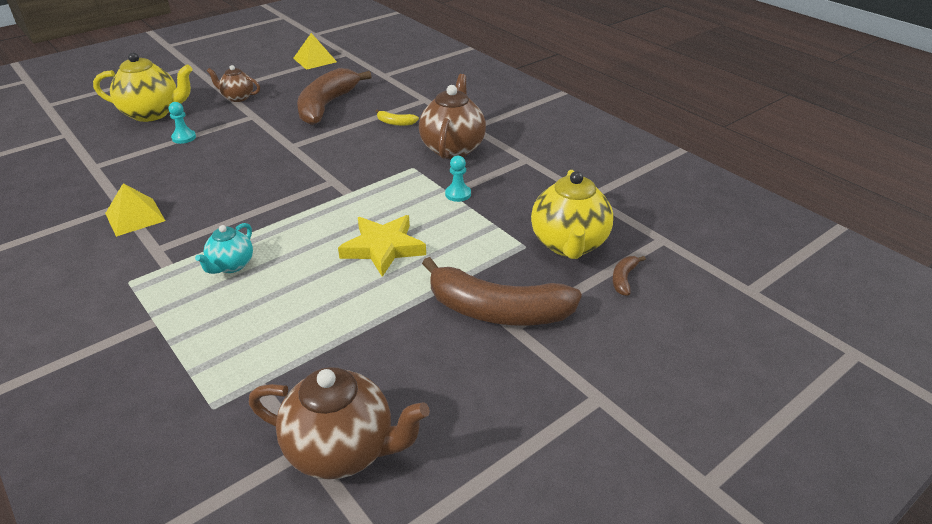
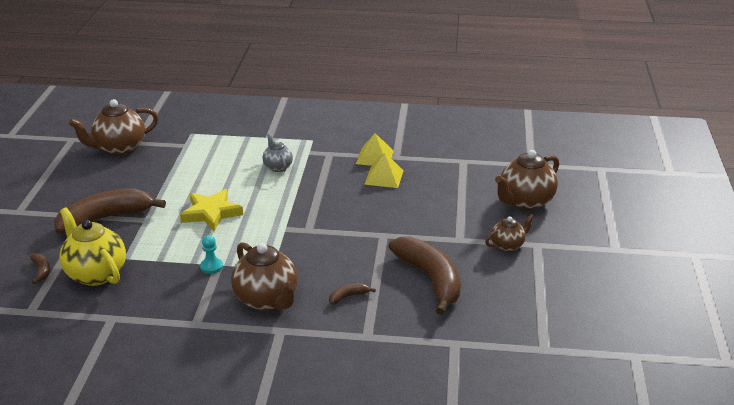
camera: 135 degrees right, 5 degrees down
(152, 113) = (525, 202): yellow teapot -> brown teapot
(184, 137) = (461, 201): turquoise pawn -> none
(231, 265) = (278, 167): turquoise teapot -> grey teapot
(315, 60) = (549, 321): yellow pyramid -> yellow pyramid (384, 177)
(395, 123) = (348, 296): yellow banana -> brown banana

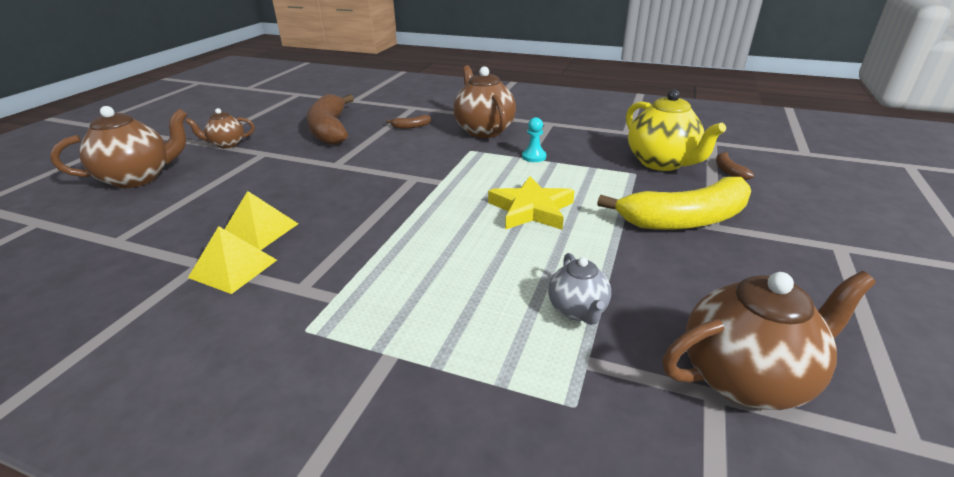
camera: 165 degrees left, 0 degrees up
(105, 218) = (685, 219): brown banana -> yellow banana
(278, 167) = (408, 272): grey teapot -> grey teapot (577, 310)

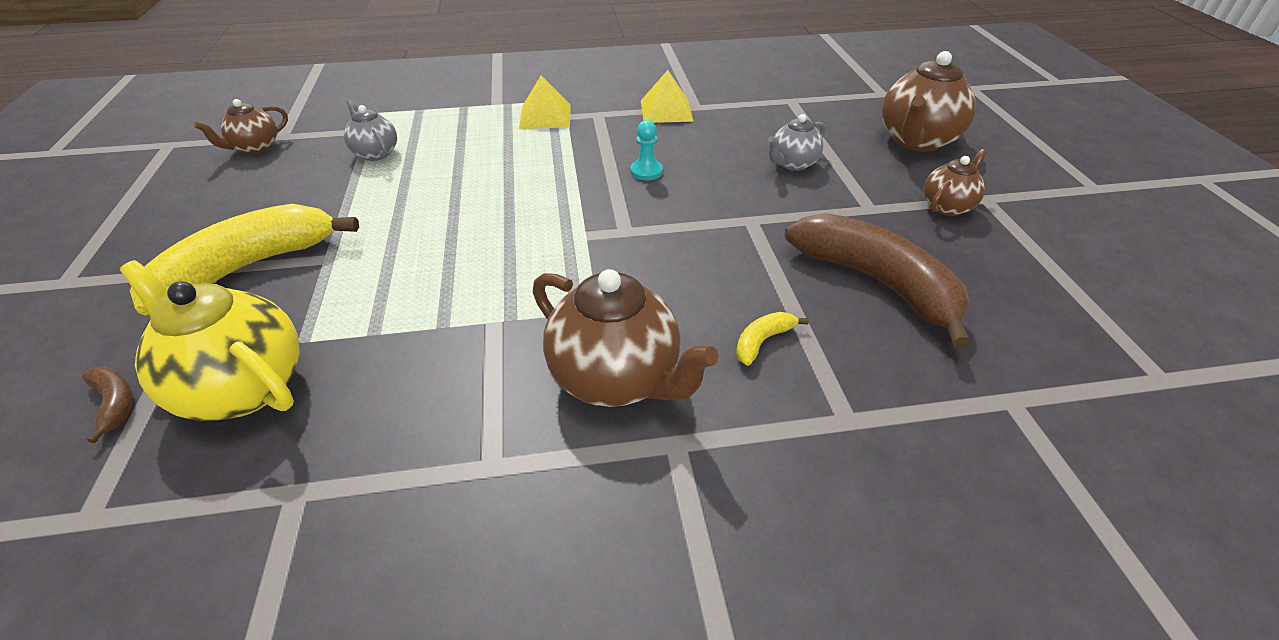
camera: 150 degrees right, 10 degrees up
(245, 187) = (792, 164): none -> grey teapot
(259, 230) = (696, 135): yellow pyramid -> yellow pyramid (545, 116)
(411, 126) = (762, 341): brown banana -> yellow banana
(531, 209) = (446, 228): yellow star -> none
(534, 157) = (481, 328): turquoise pawn -> turquoise pawn (646, 172)
(746, 378) = (255, 147): brown teapot -> brown teapot, size x0.56

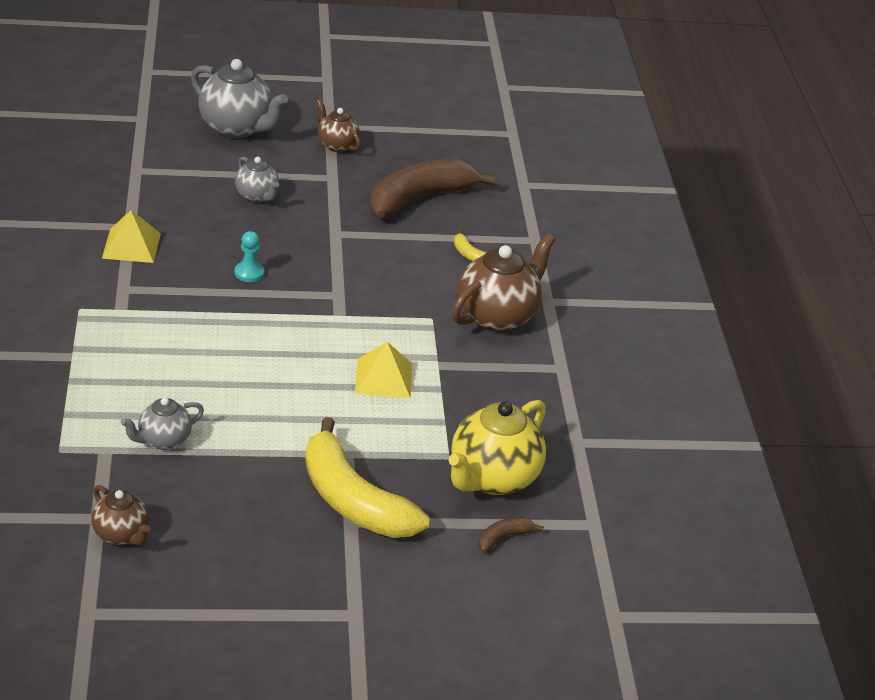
camera: 90 degrees left, 5 degrees down
(545, 116) = (116, 323): yellow pyramid -> yellow pyramid (383, 378)
(916, 141) = (237, 128): brown teapot -> grey teapot

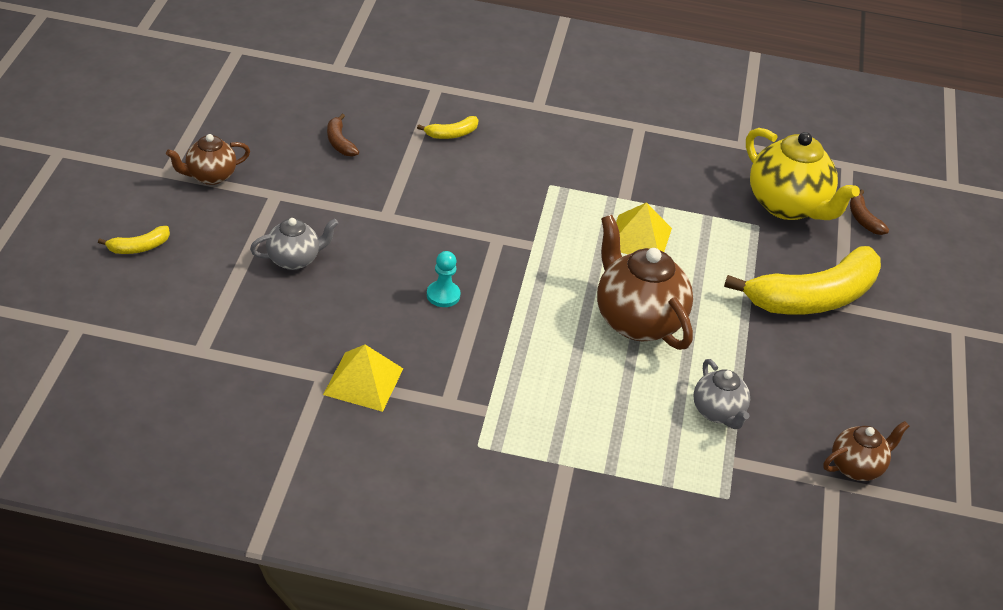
camera: 75 degrees left, 5 degrees up
(237, 128) = (139, 247): grey teapot -> yellow banana
(419, 198) = (339, 142): brown banana -> brown banana, size x0.41
(497, 316) = (555, 143): brown teapot -> brown teapot (637, 321)

